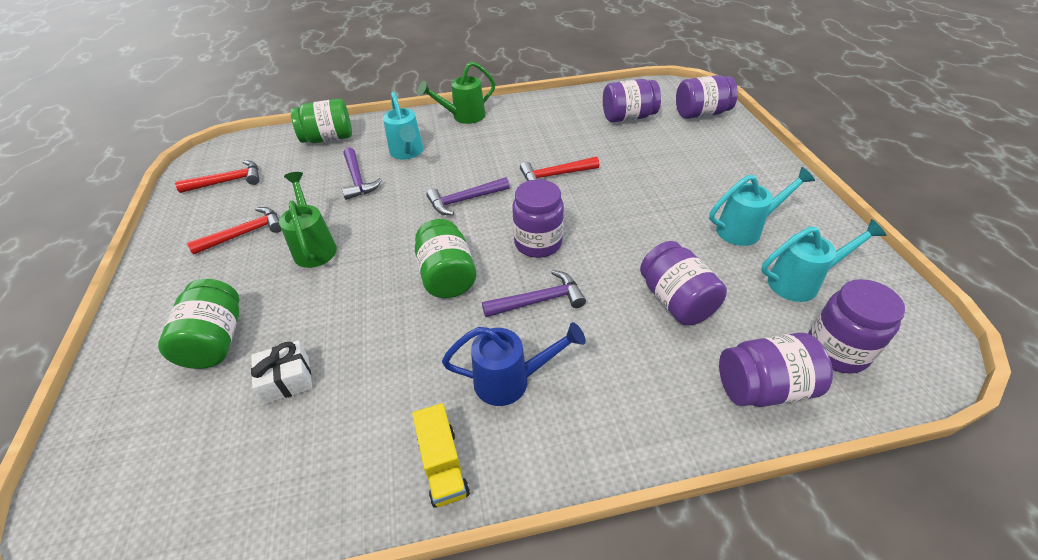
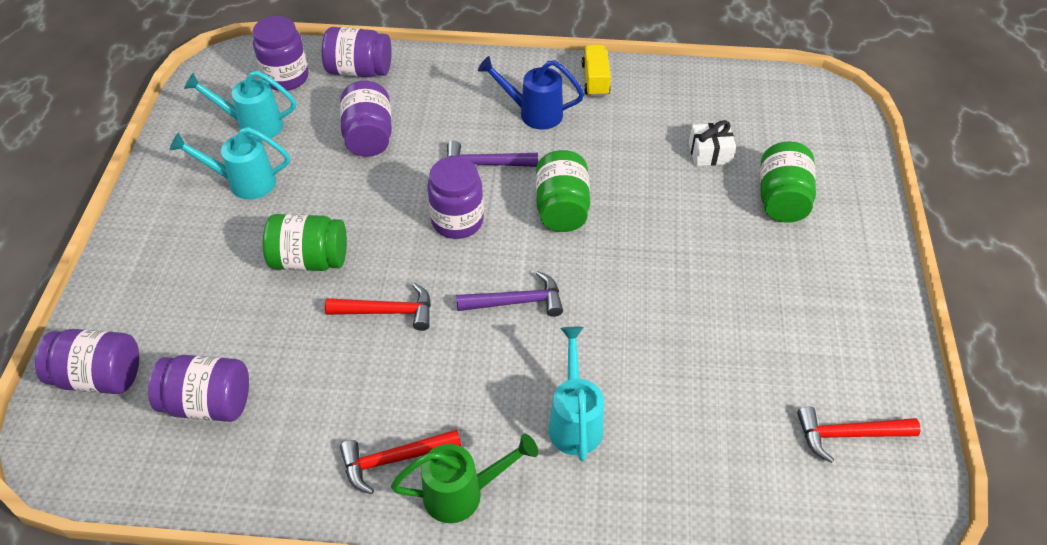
camera: 165 degrees left, 5 degrees up
(245, 233) = (791, 322): red hammer -> red hammer (394, 460)
(314, 246) = (702, 280): green watering can -> none
(328, 138) = (703, 503): green jar -> green jar (309, 260)
(357, 180) = (653, 381): purple hammer -> none

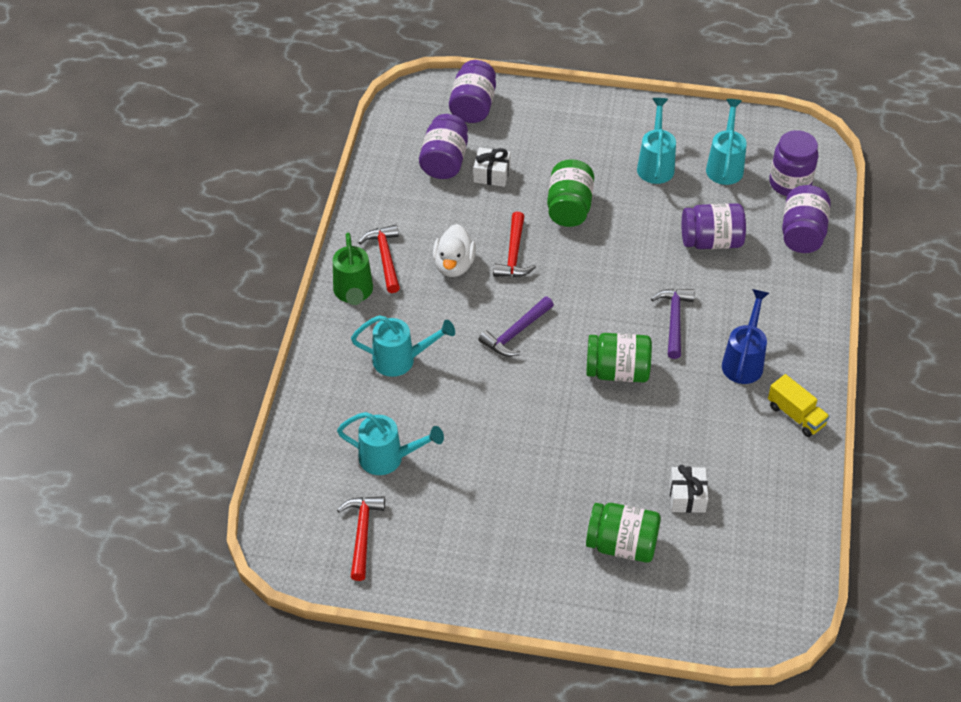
camera: 95 degrees right, 0 degrees up
(241, 345) = (491, 174): none -> white gift
(407, 375) = (454, 265): none -> white duck
(457, 221) = (606, 299): purple jar -> none
(516, 302) = (516, 333): purple hammer -> purple hammer turned 45 degrees clockwise
(595, 80) = (796, 415): yellow truck -> yellow truck turned 45 degrees clockwise
(732, 418) = (389, 458): none -> turquoise watering can

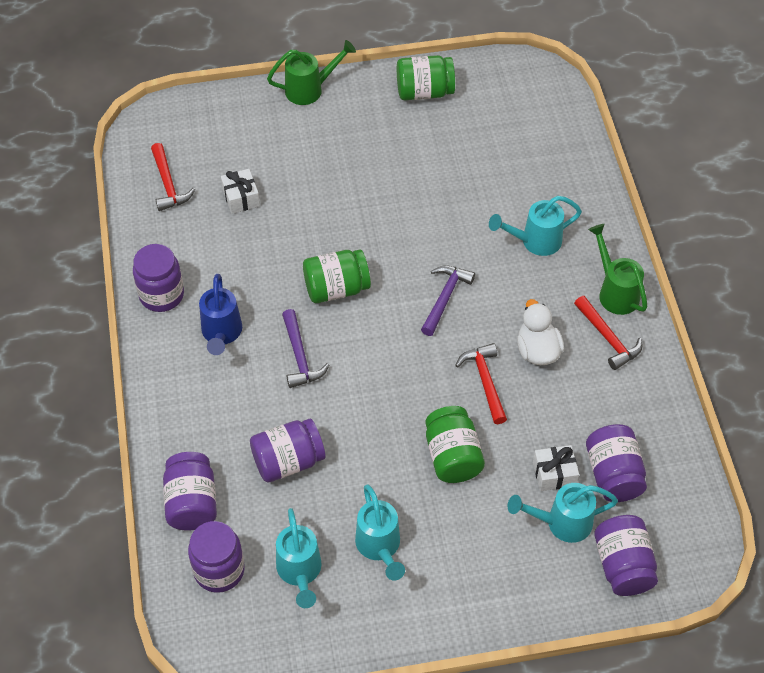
camera: 160 degrees right, 5 degrees up
(362, 534) = (488, 99): red hammer -> red hammer (168, 184)
(389, 458) = (498, 158): turquoise watering can -> turquoise watering can (561, 523)
(564, 612) = (310, 89): none -> green watering can
(622, 545) = (282, 147): green jar -> green jar (424, 92)
(796, 415) = (161, 295): yellow truck -> purple jar

